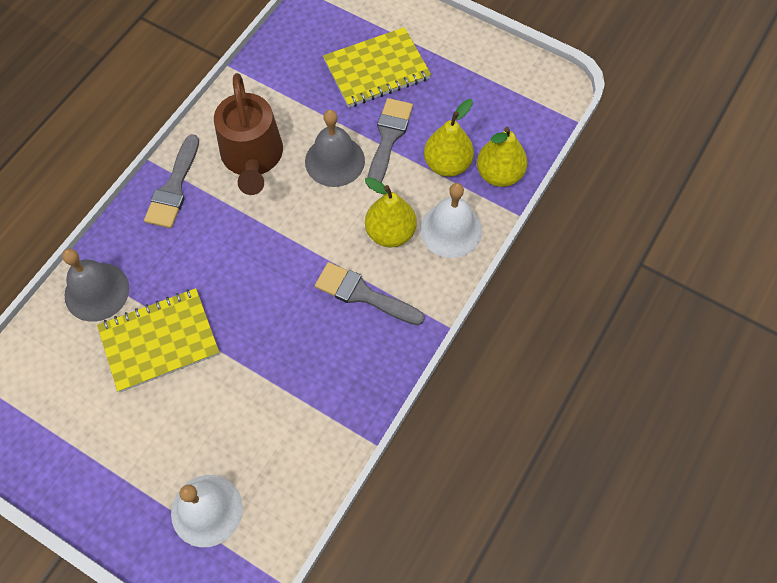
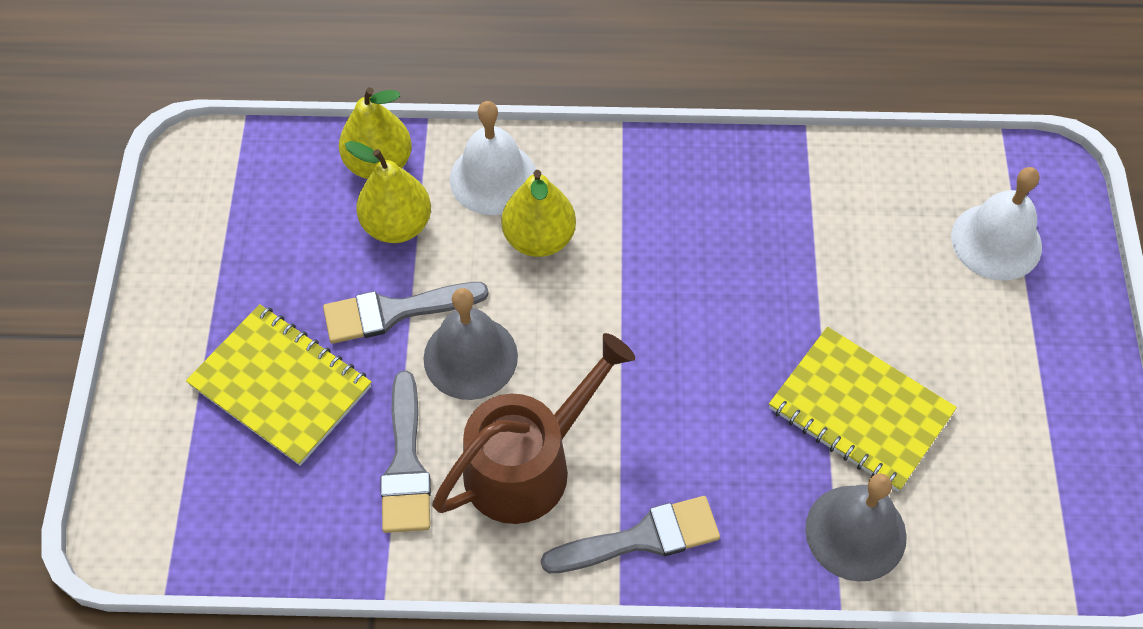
camera: 120 degrees left, 5 degrees down
(363, 294) = (642, 226): grey brush -> grey brush (406, 464)

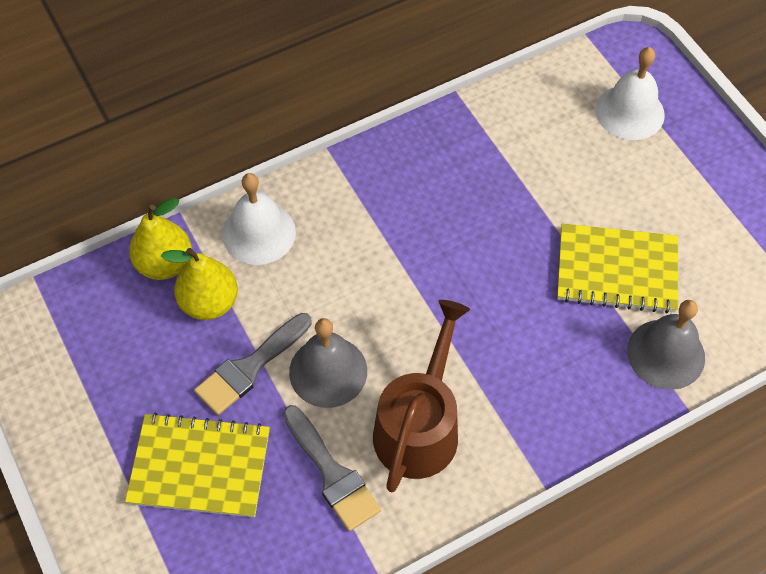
camera: 30 degrees left, 0 degrees up
(539, 238) = (321, 261): yellow pear -> none
(642, 538) = (531, 434): grey brush -> none

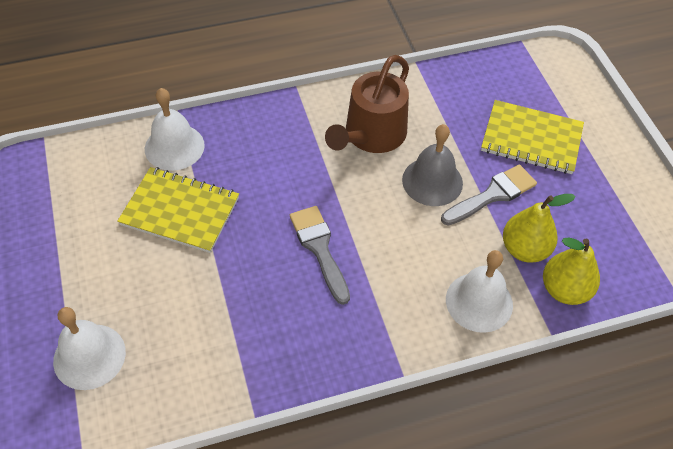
camera: 170 degrees left, 5 degrees down
(332, 473) = (438, 119): grey brush -> grey brush (319, 248)
(666, 354) = (174, 147): grey bell -> white bell

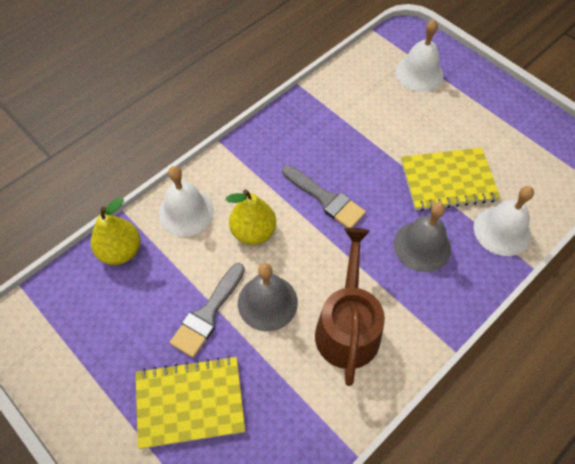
camera: 155 degrees right, 5 degrees up
(258, 166) = (422, 246): none -> grey bell
(524, 249) = (163, 272): yellow pear -> yellow pear (253, 232)

